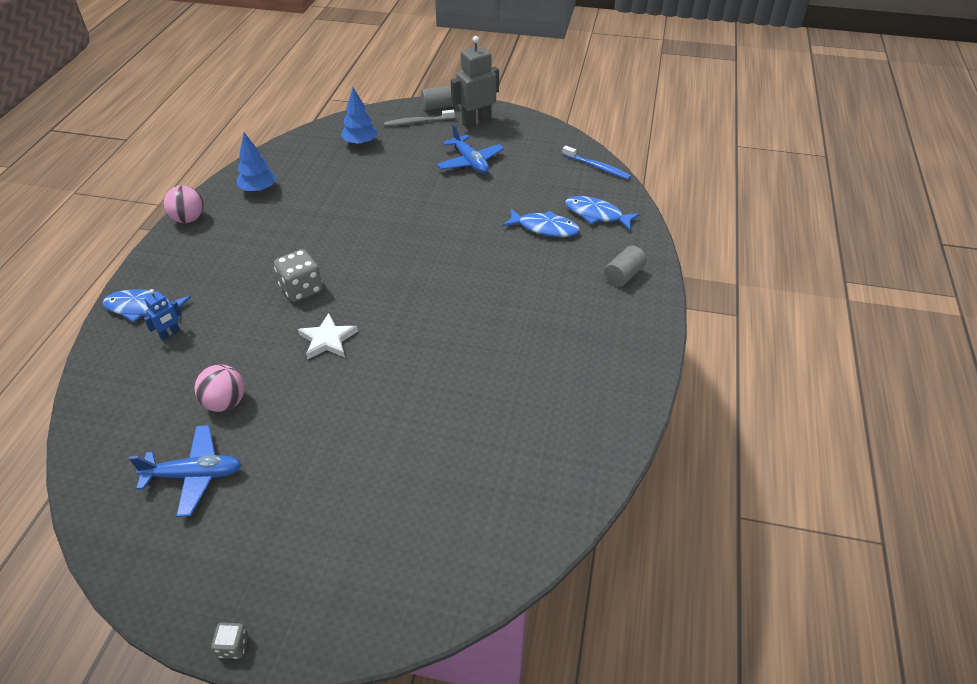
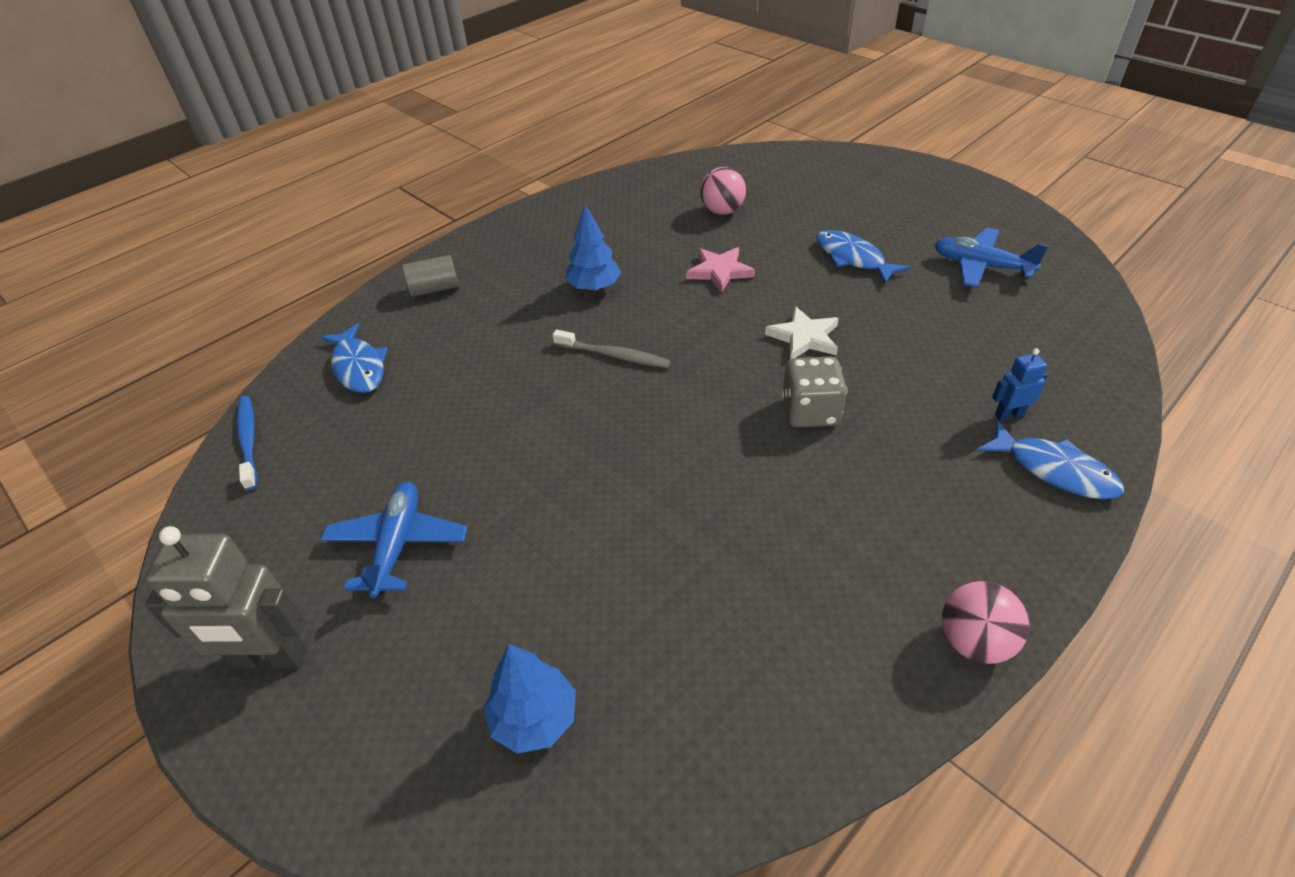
camera: 145 degrees left, 0 degrees up
(225, 402) = (942, 314): pink ball -> pink ball (722, 211)
(233, 646) = (956, 173): grey dice -> none
(259, 189) = (813, 665): blue tree -> blue tree (594, 287)
(417, 122) = (368, 730): grey toothbrush -> grey toothbrush (614, 355)
(426, 375) = (719, 271): none -> pink star
(438, 107) = (274, 770): grey cylinder -> none
(544, 228) = (439, 374): blue fish -> blue fish (852, 258)

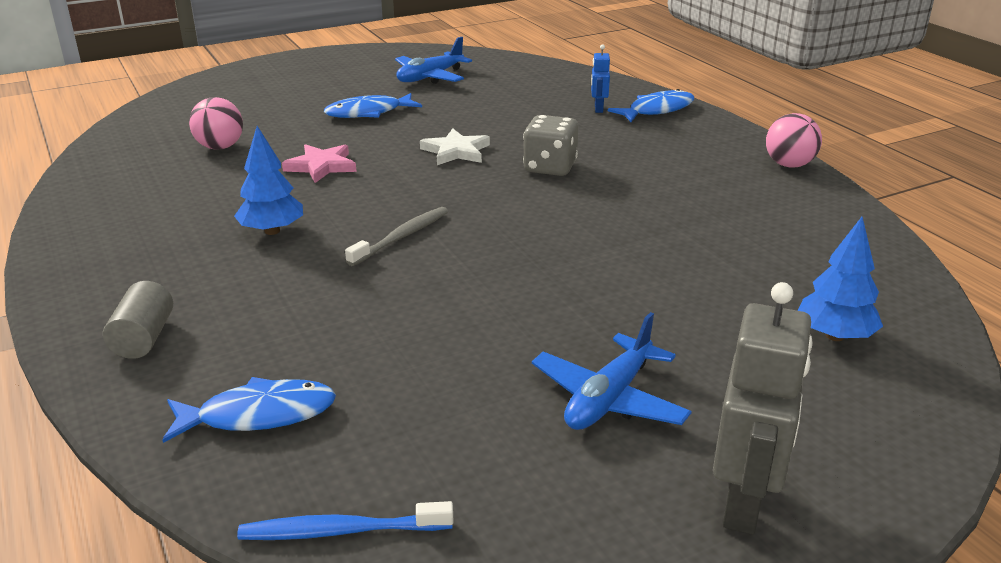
camera: 75 degrees left, 15 degrees down
(397, 545) = (609, 399): blue plane -> blue plane turned 75 degrees counterclockwise

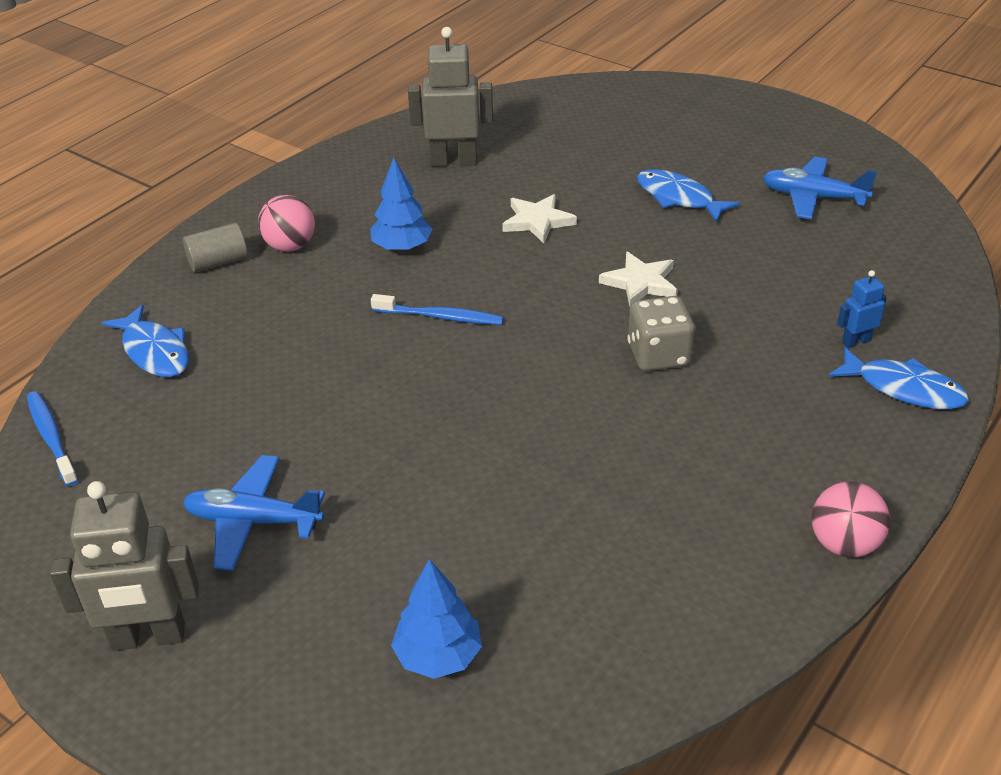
camera: 65 degrees right, 10 degrees up
(173, 177) = (454, 161): none -> grey robot
(220, 147) = (528, 156): pink ball -> pink ball (290, 246)
(321, 166) = (538, 221): pink star -> white star
(402, 237) = (440, 317): grey toothbrush -> blue toothbrush

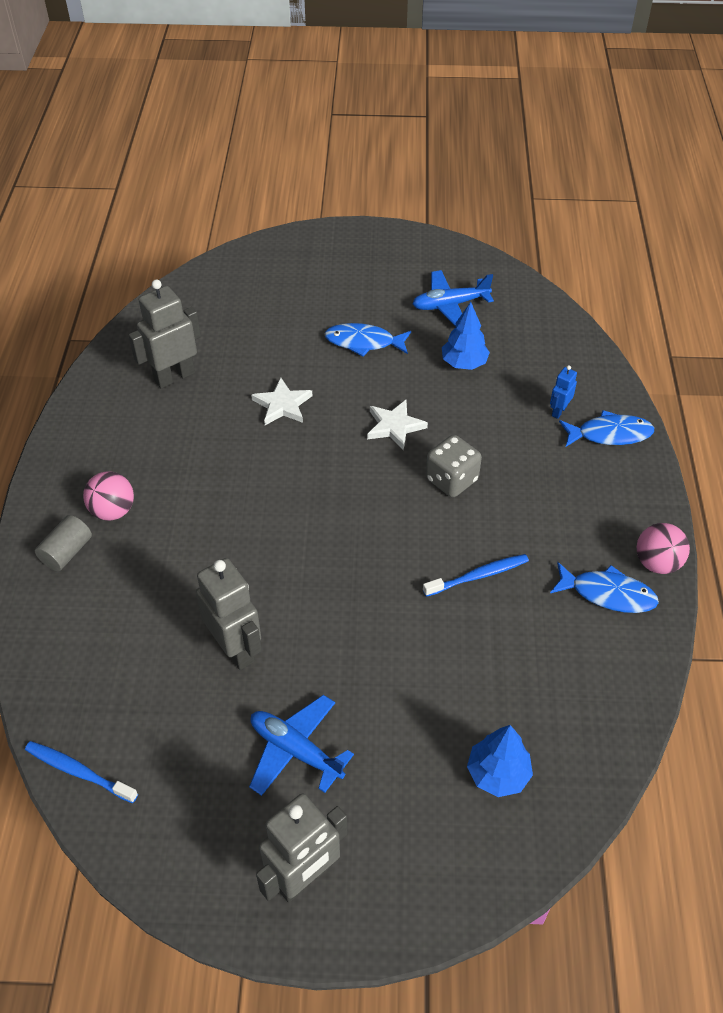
camera: 35 degrees left, 10 degrees up
(154, 351) = (90, 656): blue fish -> blue fish (607, 594)
(253, 521) = (296, 750): blue plane -> blue plane turned 60 degrees clockwise
(286, 406) = (235, 648): none -> grey robot
(402, 247) = (202, 472): blue tree -> blue tree (464, 363)
(440, 317) = (282, 519): blue toothbrush -> blue toothbrush (478, 576)

